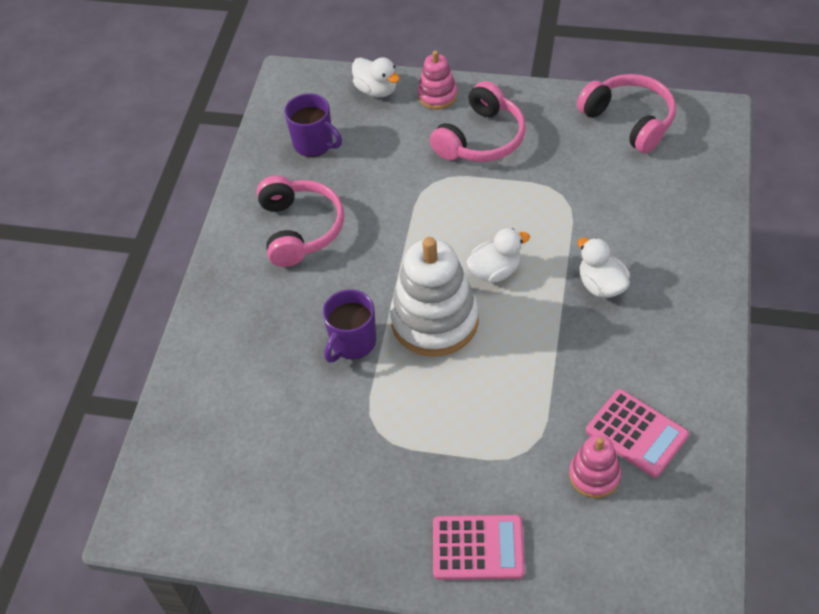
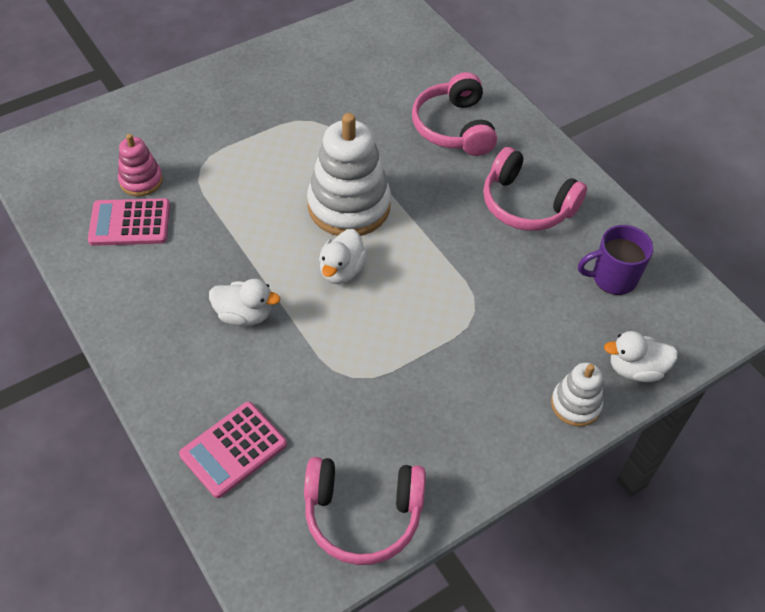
camera: 130 degrees right, 0 degrees up
(352, 342) = (390, 157): purple mug -> none
(437, 95) = (575, 404): pink stacking toy -> white stacking toy
(478, 548) = (185, 103): pink calculator -> pink calculator (233, 449)
(481, 139) = (482, 385): pink headphones -> pink headphones (454, 127)

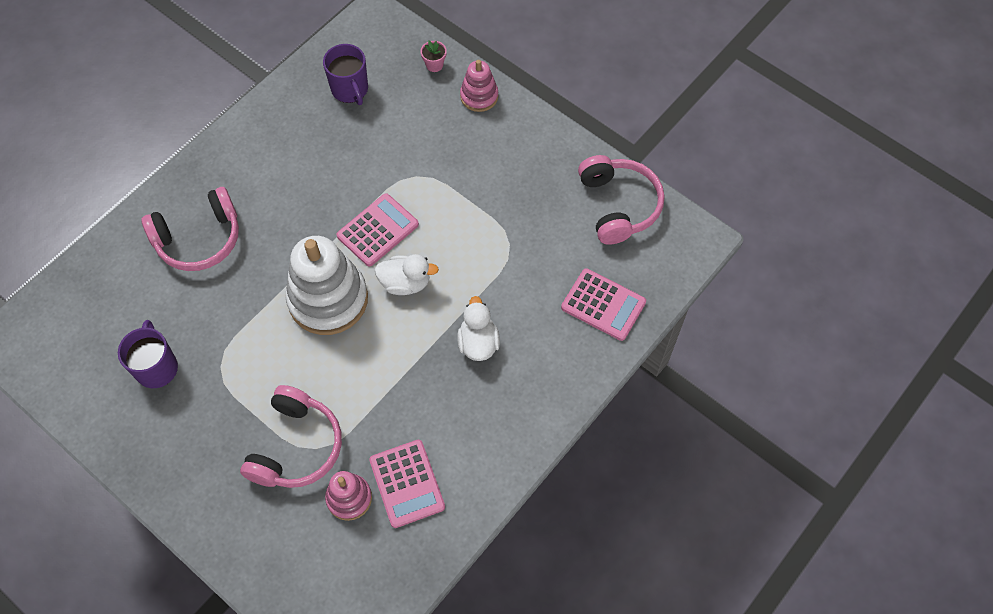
camera: 105 degrees left, 10 degrees up
(331, 83) = (157, 367): none -> purple mug
(415, 262) = (378, 230): none -> pink calculator
(526, 204) = (285, 162): pink headphones -> pink headphones (296, 446)
(575, 404) = (479, 96): white stacking toy -> pink stacking toy
(635, 369) = (434, 65): white duck -> pink flower pot

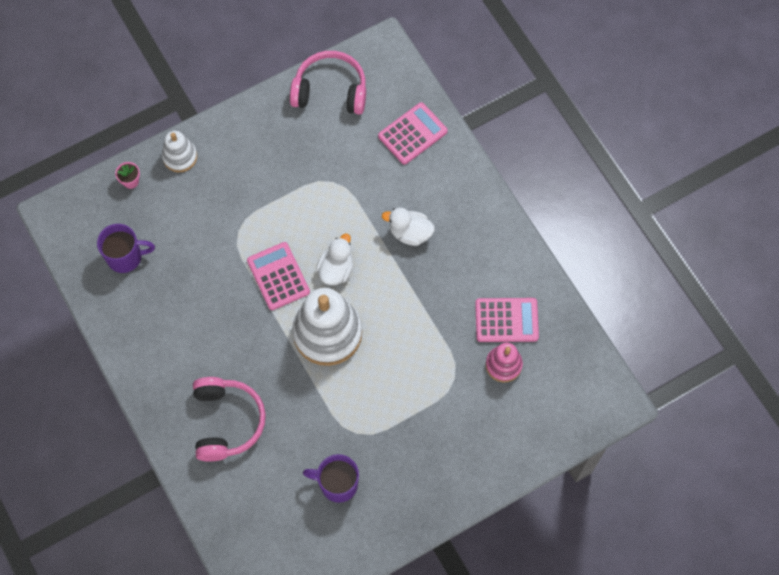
camera: 70 degrees left, 5 degrees up
(296, 446) = (447, 392): pink headphones -> none
(479, 96) = (180, 157): pink stacking toy -> white stacking toy

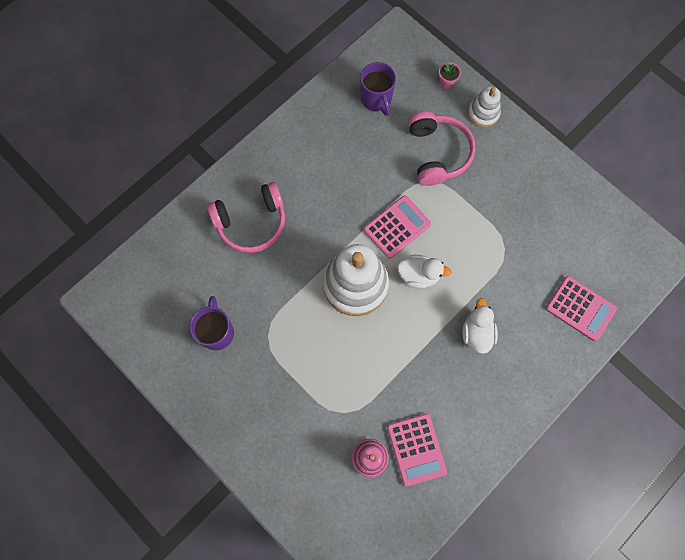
camera: 75 degrees right, 5 degrees up
(330, 91) = (596, 221): pink headphones -> pink headphones (438, 153)

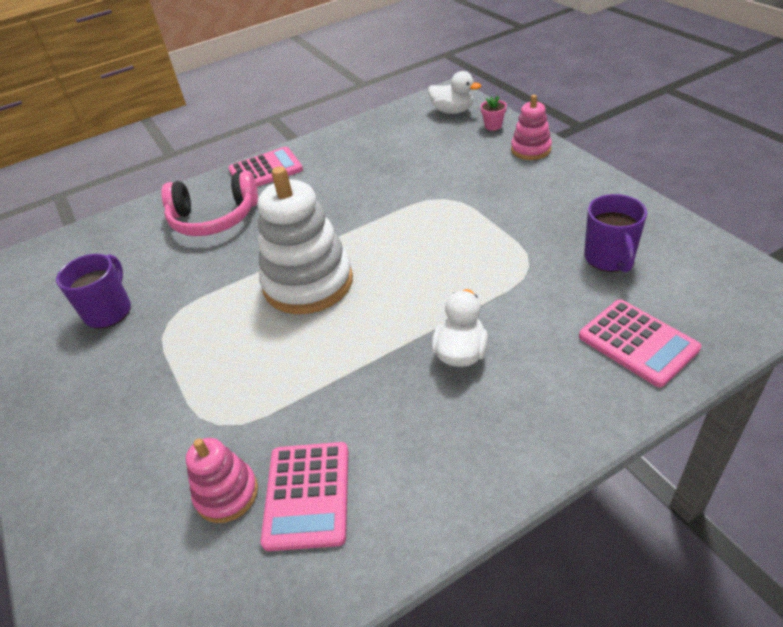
camera: 20 degrees right, 30 degrees down
(376, 99) = (406, 135): purple mug -> purple mug (609, 258)
(397, 227) = (387, 234): pink calculator -> pink calculator (265, 170)
(419, 275) = (397, 282): white duck -> white duck (452, 111)
(438, 153) = (463, 177): pink headphones -> none
(483, 113) = (531, 149): white stacking toy -> pink stacking toy

